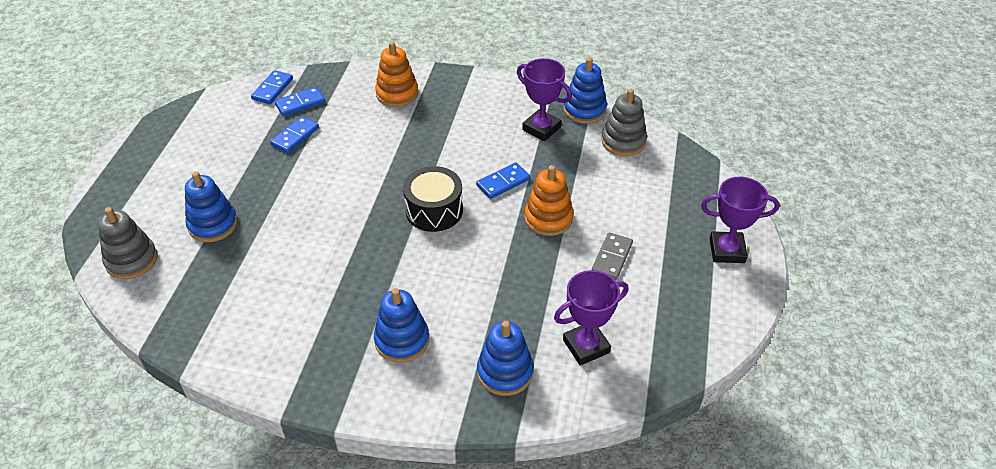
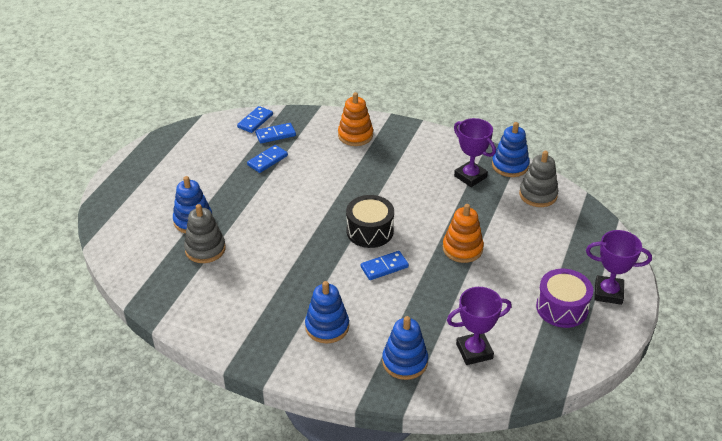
camera: 10 degrees right, 5 degrees down
(131, 260) = (128, 240): grey stacking toy -> grey stacking toy (205, 249)
(503, 182) = (430, 216): blue domino -> blue domino (384, 267)
(611, 258) = (509, 286): grey domino -> none
(678, 276) = (562, 308): none -> purple drum

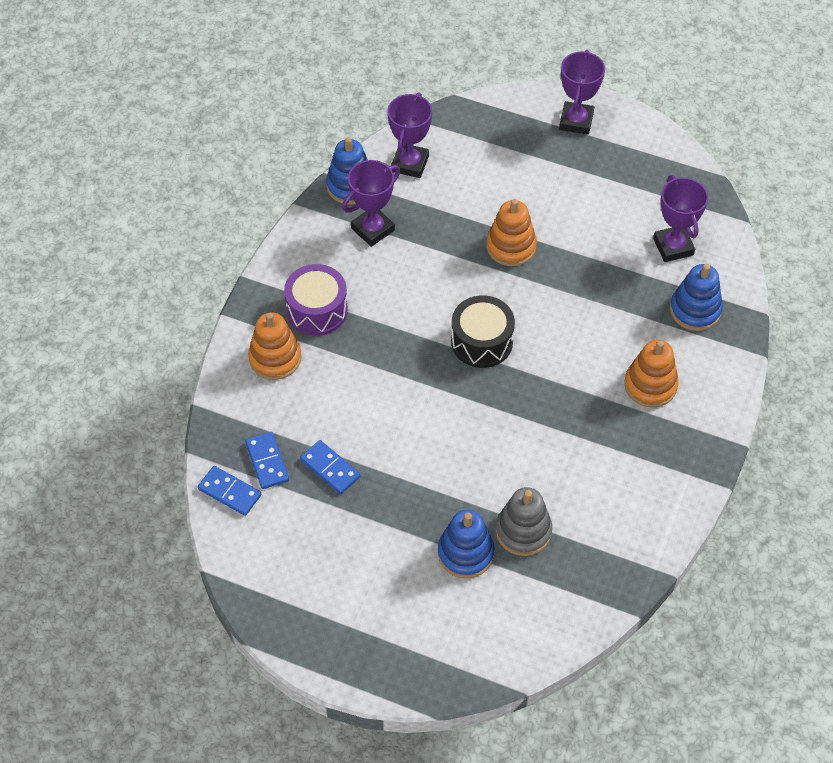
camera: 90 degrees left, 15 degrees up
(327, 327) = (650, 385): blue stacking toy -> orange stacking toy
(384, 267) = (547, 327): blue domino -> none
(538, 195) = (410, 164): grey stacking toy -> purple trophy
(562, 308) = (602, 164): purple drum -> purple drum (317, 310)

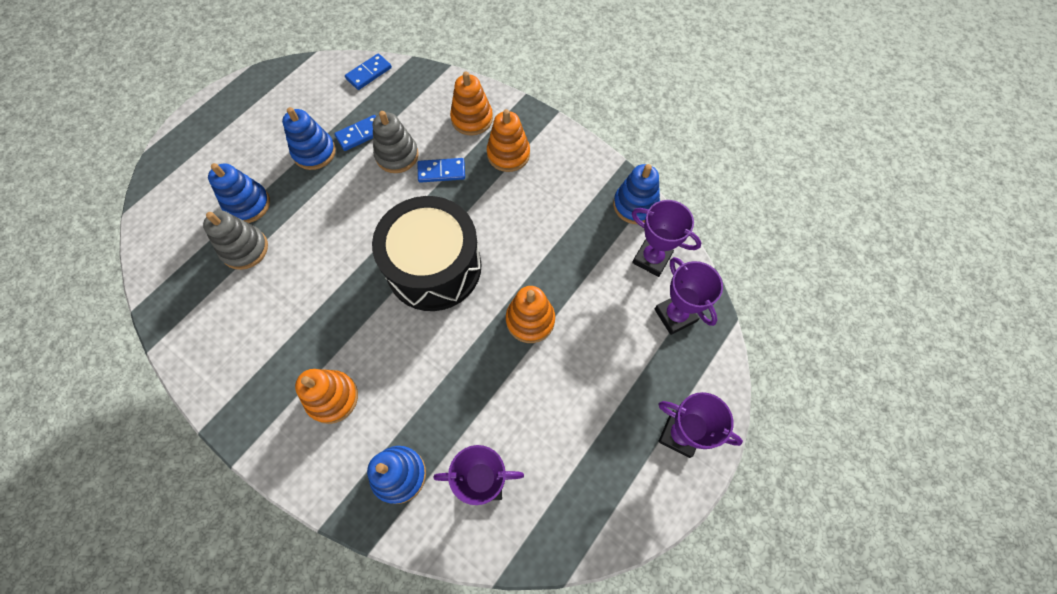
camera: 105 degrees right, 10 degrees up
(267, 462) = (383, 98): blue domino -> blue domino (441, 172)
(317, 310) = (508, 154): purple drum -> orange stacking toy
(350, 419) = (397, 155): none -> grey stacking toy
(371, 510) = (314, 152): none -> blue stacking toy
(373, 229) = (581, 211): purple trophy -> purple trophy (675, 315)
(481, 341) = (434, 267): black drum -> black drum, size x1.69

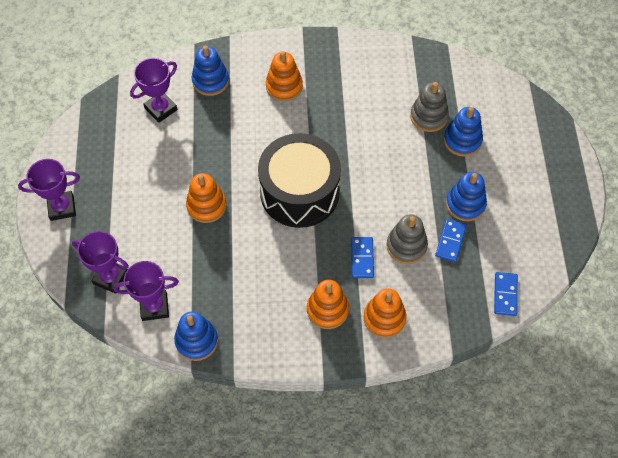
camera: 140 degrees right, 5 degrees down
(441, 172) = (362, 258): blue domino -> blue domino turned 45 degrees counterclockwise

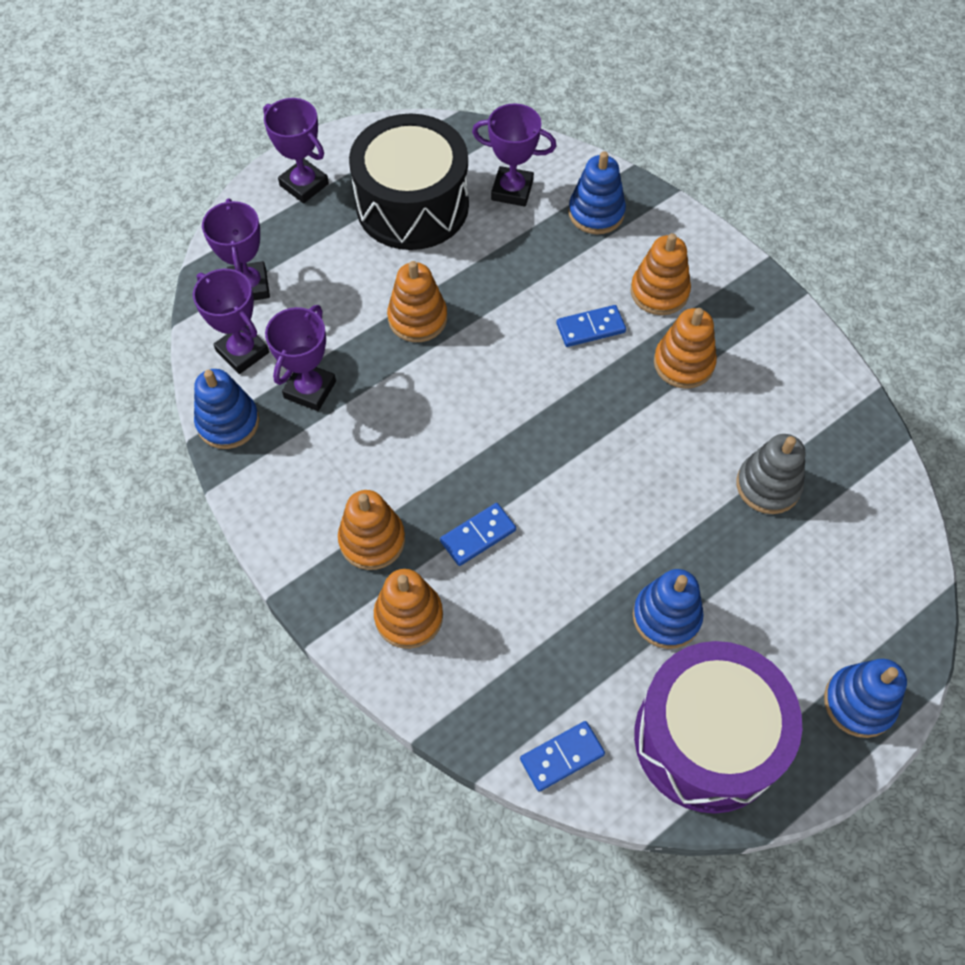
camera: 55 degrees right, 0 degrees up
(209, 286) = (310, 389): none -> purple trophy
(299, 192) = (518, 404): black drum -> black drum (412, 205)
(334, 104) = (683, 363): none -> orange stacking toy
(406, 246) = (539, 579): grey stacking toy -> none
(450, 241) = (591, 631): blue domino -> blue domino (590, 328)
(462, 140) = (767, 552): blue stacking toy -> blue stacking toy (859, 703)
(536, 228) = (706, 738): none -> purple drum

